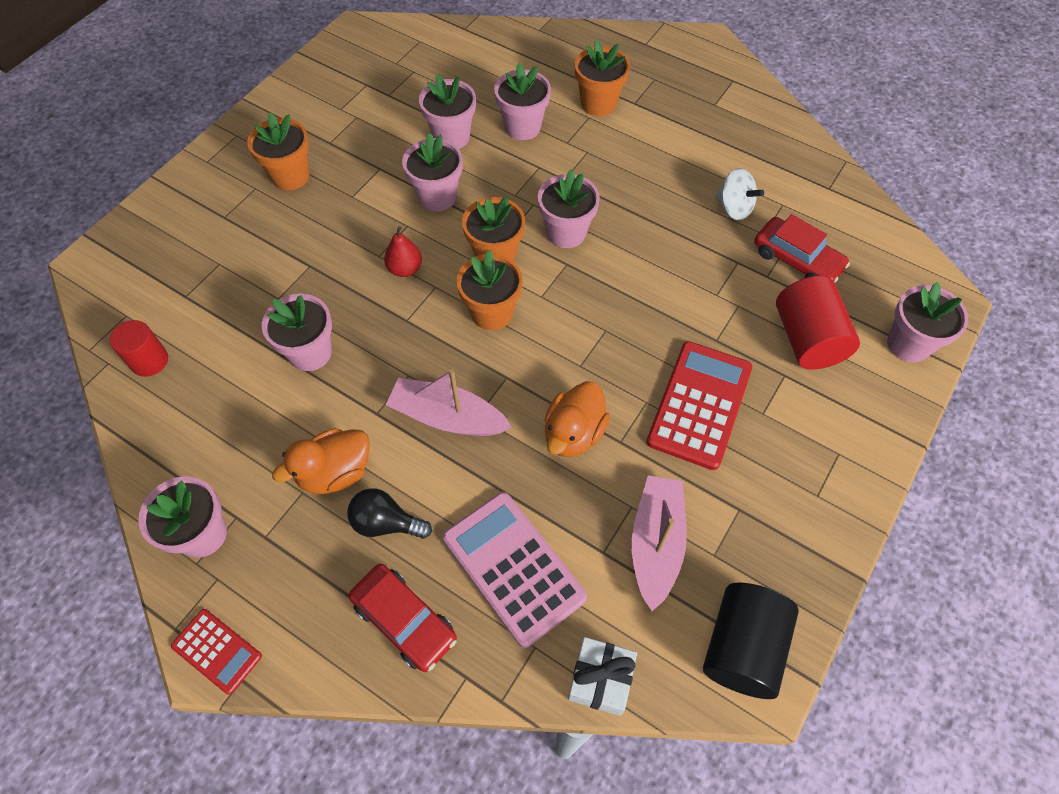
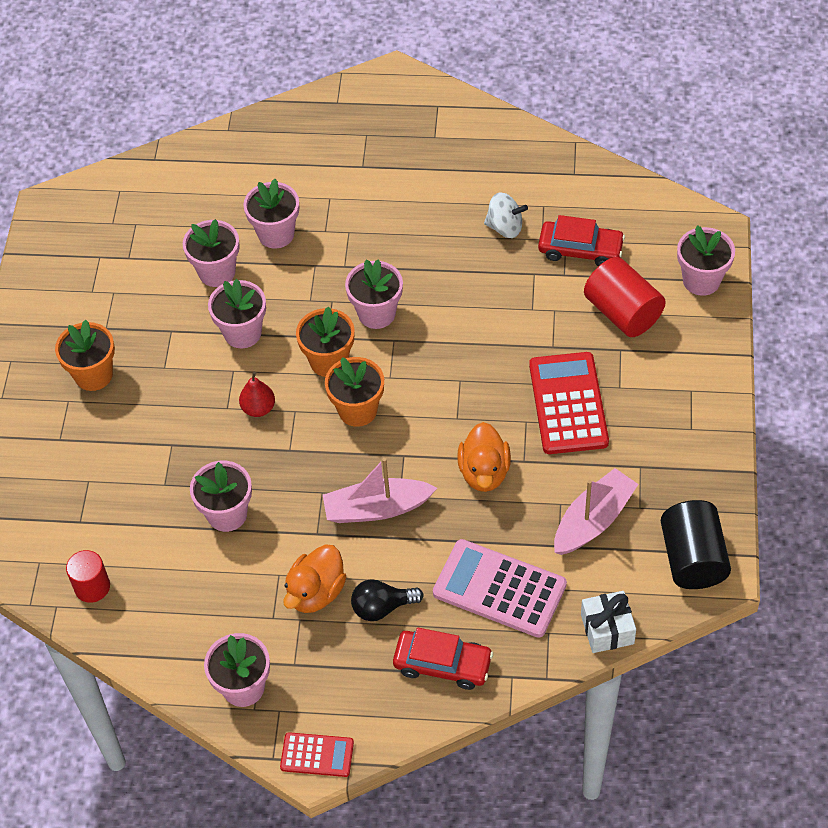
camera: 25 degrees left, 5 degrees down
(598, 103) = (330, 181): orange flower pot -> none
(656, 543) = (593, 520): pink boat -> pink boat turned 60 degrees clockwise

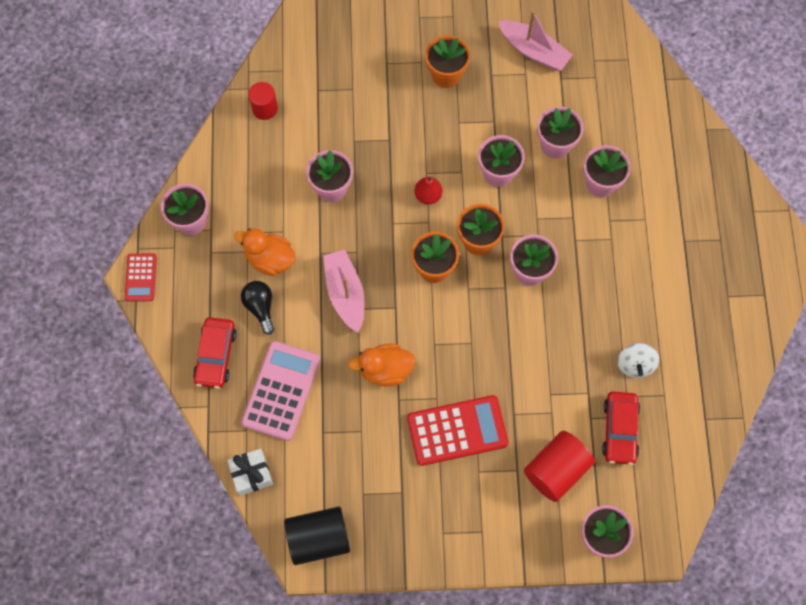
camera: 80 degrees right, 15 degrees up
(593, 520) = (347, 458): pink boat -> pink boat (533, 51)

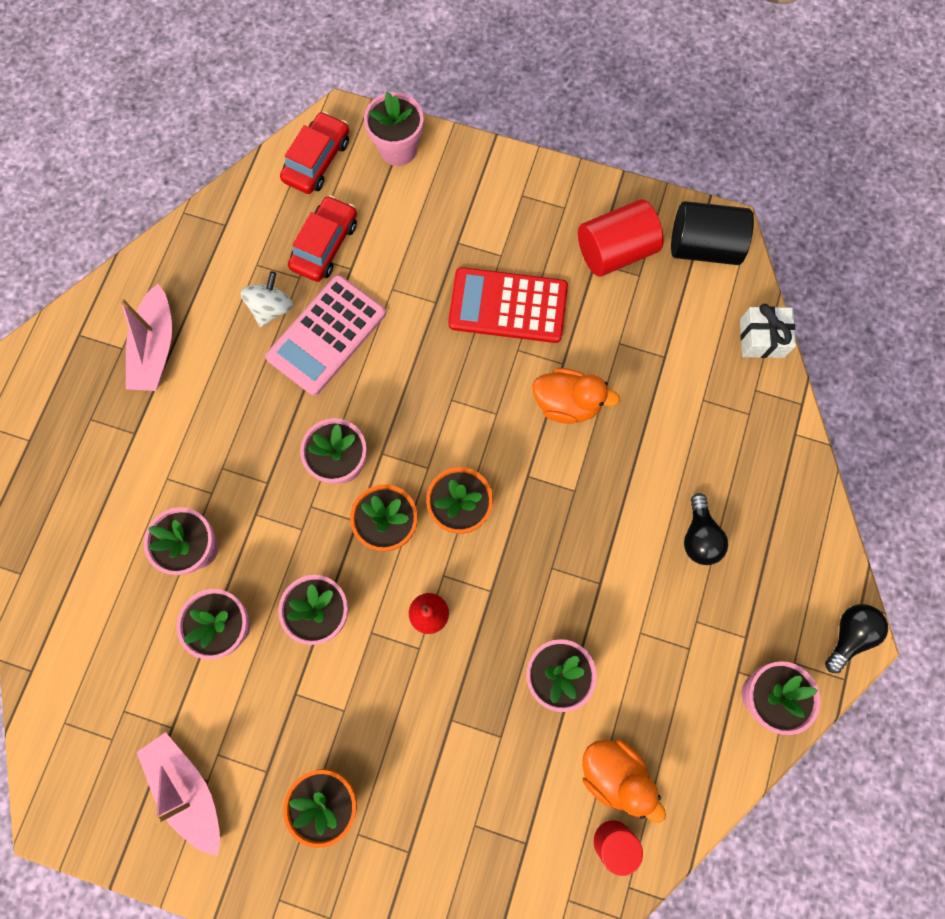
camera: 160 degrees left, 5 degrees up
(141, 277) = (848, 635): red calculator -> black light bulb
(215, 355) = (772, 493): red car -> red car (317, 160)
(270, 259) = (669, 598): orange duck -> orange duck (614, 773)
(281, 391) = (701, 422): pink calculator -> pink calculator (326, 335)
(345, 293) = (584, 516): pink boat -> pink boat (156, 348)
(556, 470) = (414, 228): red cylinder -> red cylinder (615, 251)

